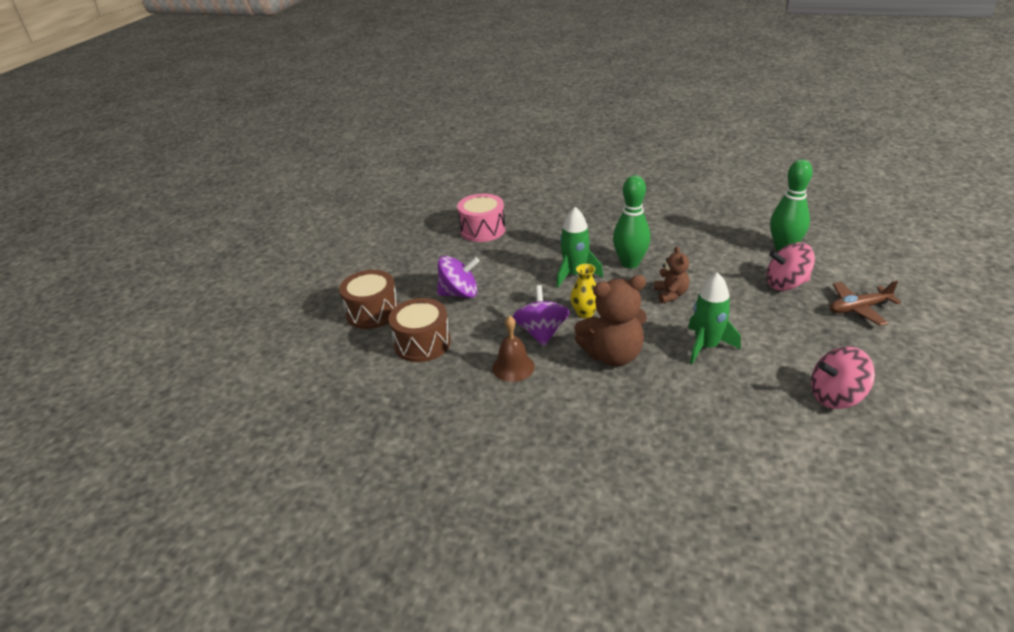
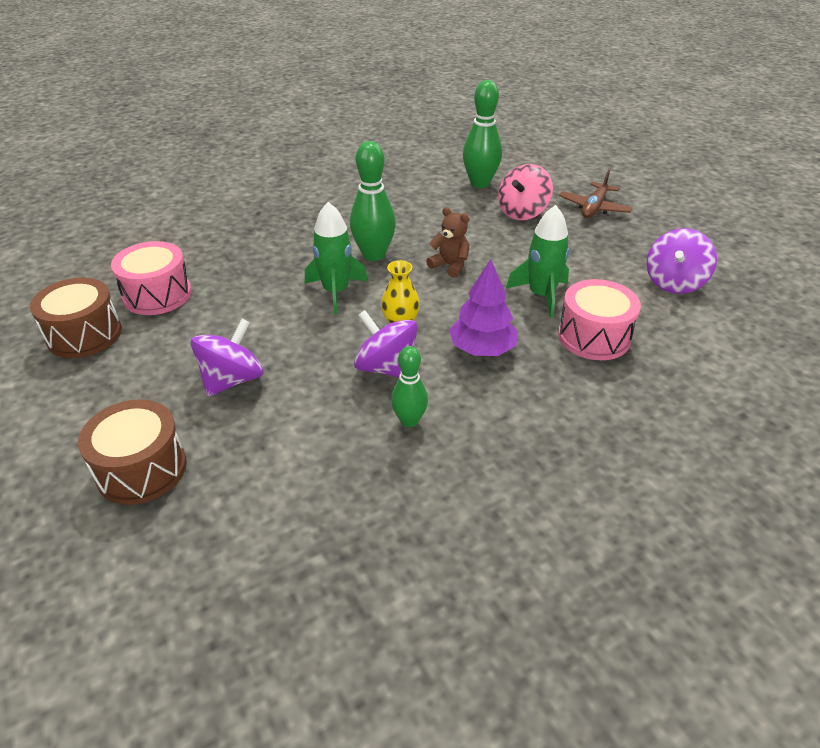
camera: 50 degrees left, 5 degrees up
(422, 343) = (268, 463): brown drum -> brown drum (84, 335)
(513, 367) = (409, 421): brown bell -> green bowling pin
(613, 355) = (482, 349): brown teddy bear -> purple tree
(702, 392) = (594, 337): none -> pink drum
(836, 396) = (674, 282): pink spinning top -> purple spinning top

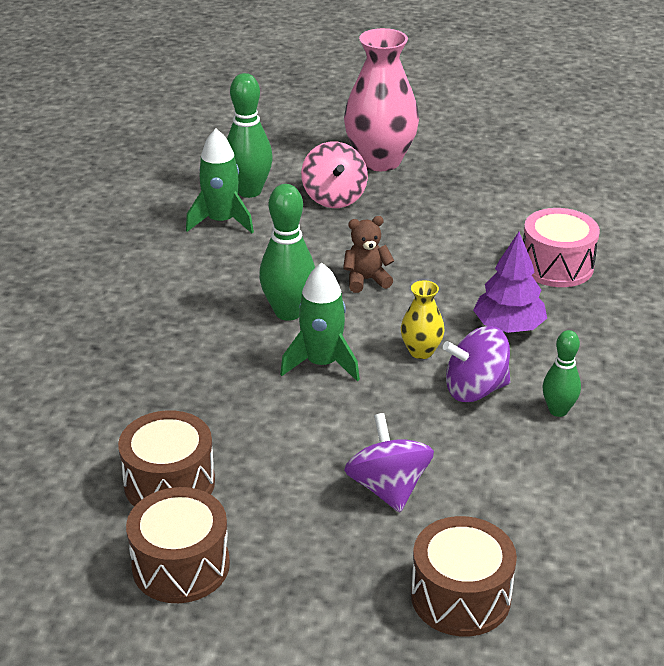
camera: 50 degrees left, 5 degrees down
(157, 295) = (169, 483): pink drum -> brown drum
(541, 295) = (472, 259): green rocket -> green rocket (221, 221)
(594, 208) = (380, 161): brown plane -> pink vase
(674, 282) = (534, 191): purple spinning top -> none

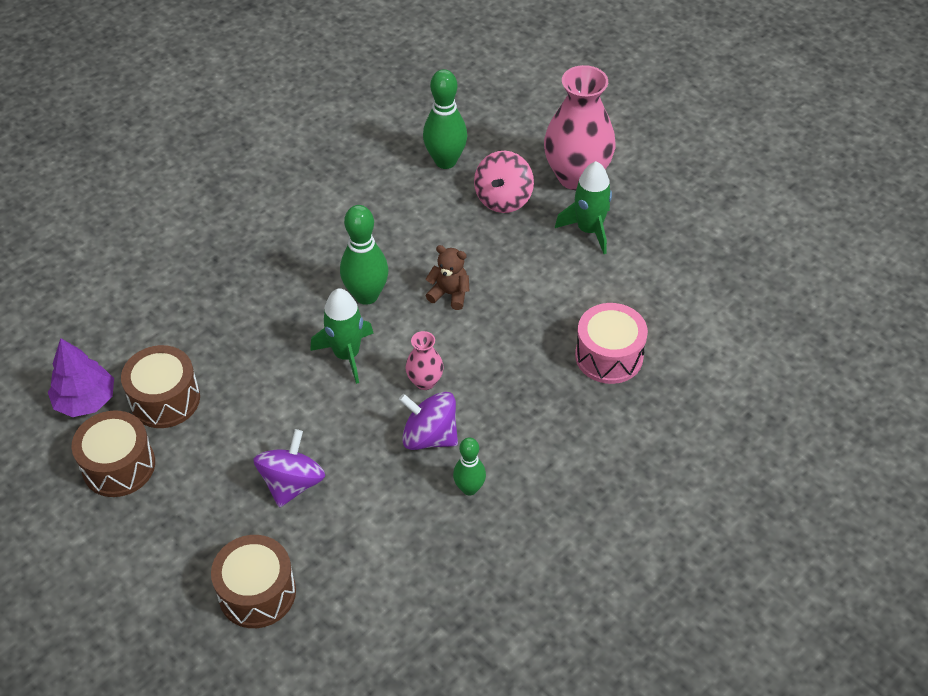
camera: 35 degrees right, 15 degrees up
(221, 221) = (398, 183): green rocket -> green rocket (589, 230)
(421, 351) = (425, 381): yellow vase -> pink vase
(508, 327) = (511, 394): purple tree -> purple tree (86, 400)

